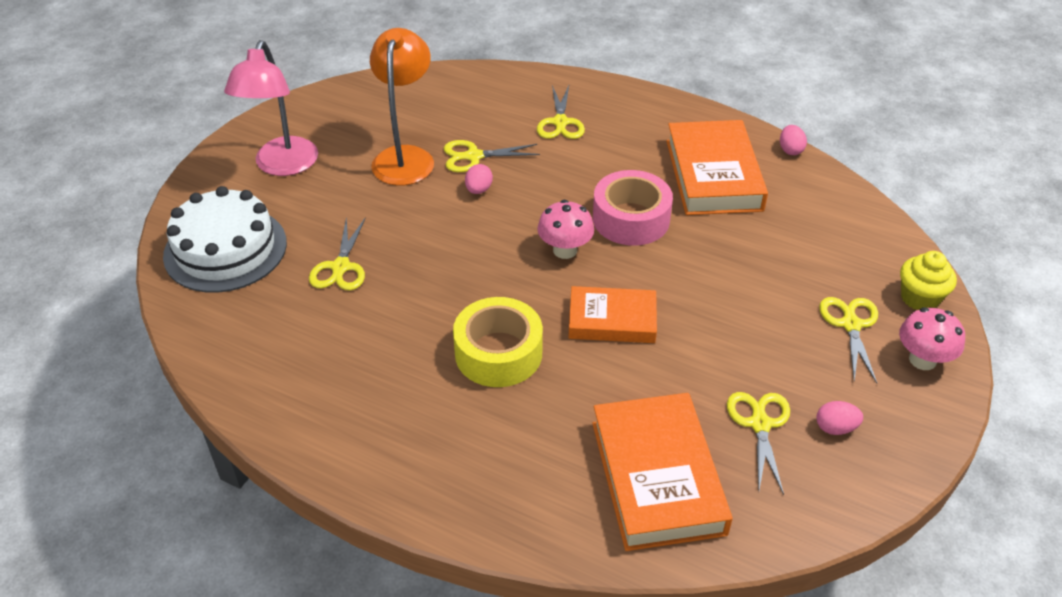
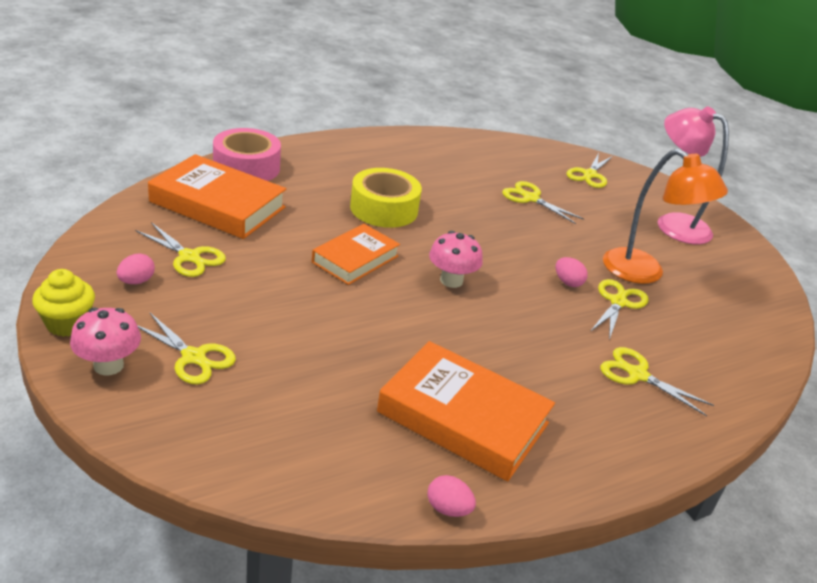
camera: 120 degrees right, 10 degrees down
(225, 249) = (589, 175): white cake -> yellow scissors
(631, 219) = (453, 330): pink tape -> pink tape (246, 167)
(919, 298) = (155, 421): yellow cupcake -> yellow cupcake (67, 324)

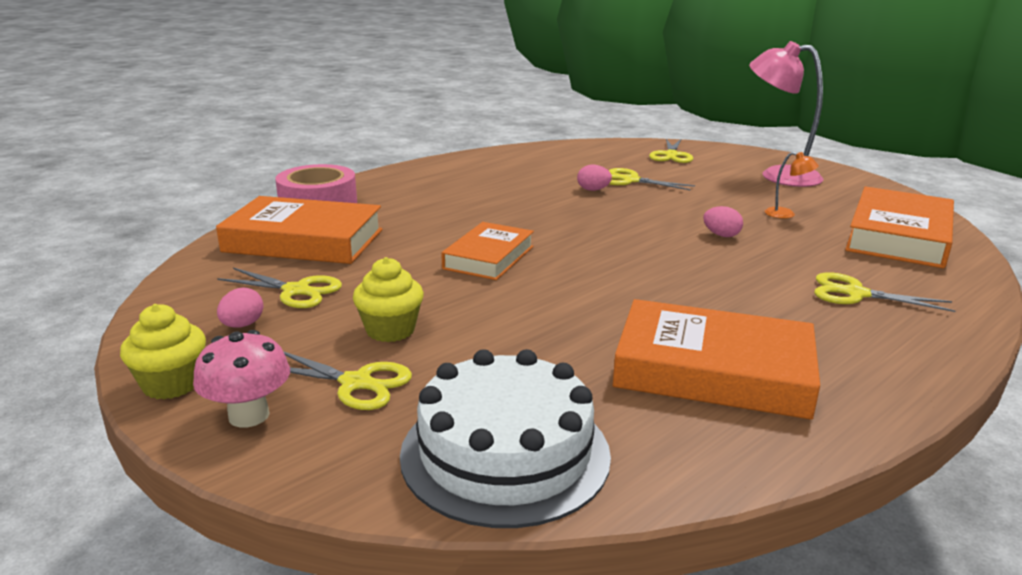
camera: 10 degrees left, 10 degrees down
(241, 314) = (390, 330): none -> yellow cupcake
(266, 446) = (505, 453): none -> white cake
(384, 209) = (490, 213): yellow tape -> none
(448, 509) = (770, 464): pink egg -> pink egg (593, 190)
(451, 280) = (604, 255): pink mushroom -> none
(618, 302) = (783, 241): yellow scissors -> none
(644, 273) = (786, 214): orange lamp -> orange lamp, size x0.44
(728, 323) = (898, 236): none -> orange book

